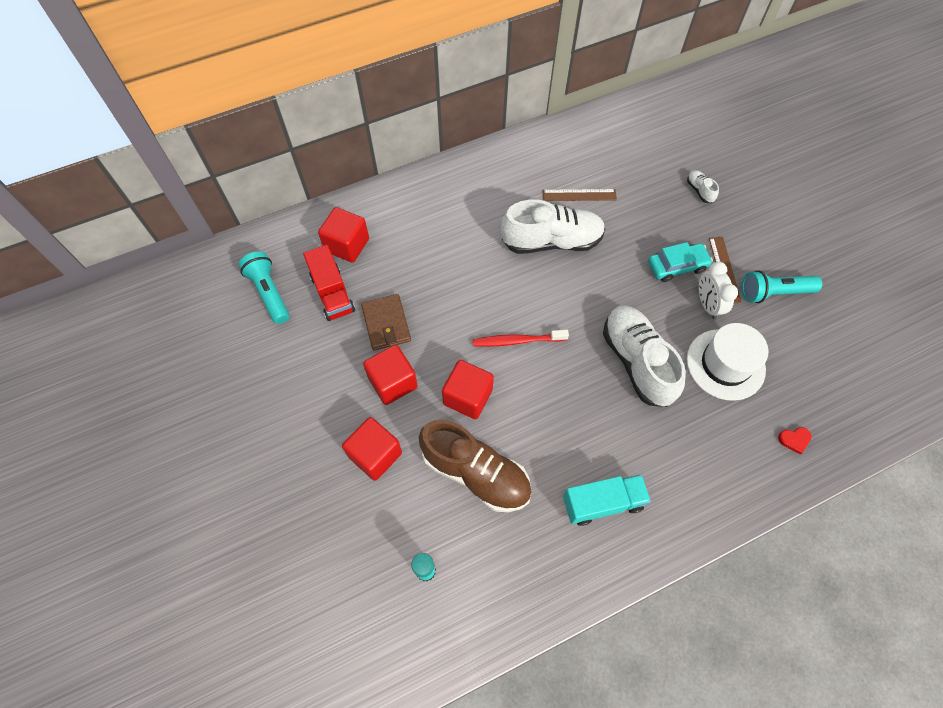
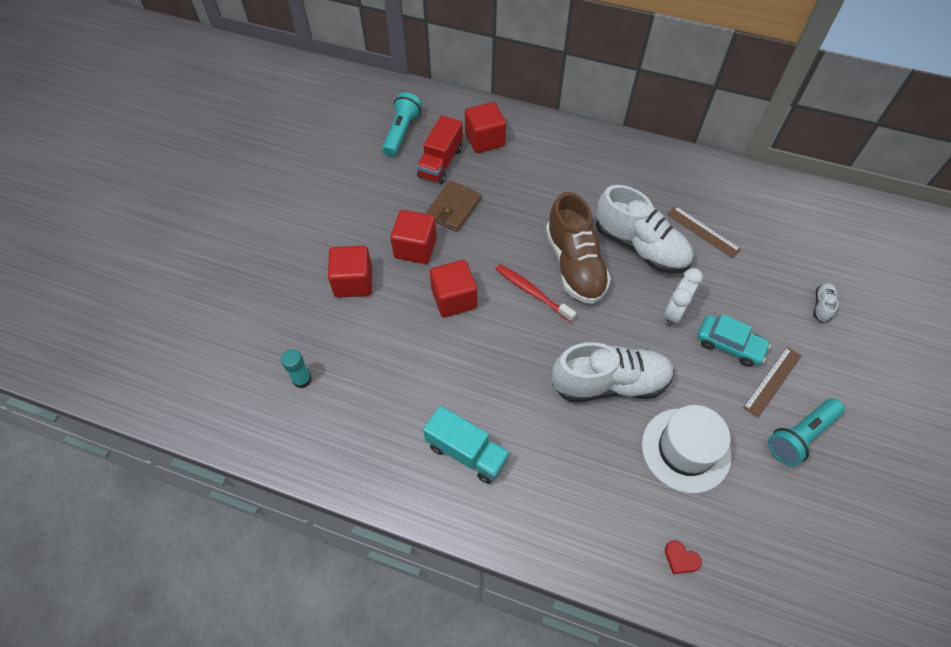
camera: 45 degrees right, 5 degrees down
(476, 473) = (402, 351): brown shoe -> brown shoe (574, 265)
(637, 362) = (610, 383): white shoe -> white shoe turned 60 degrees clockwise
(707, 305) = (723, 394): white clock -> white clock (674, 313)
(774, 293) = (800, 436): turquoise flashlight -> turquoise flashlight turned 75 degrees counterclockwise

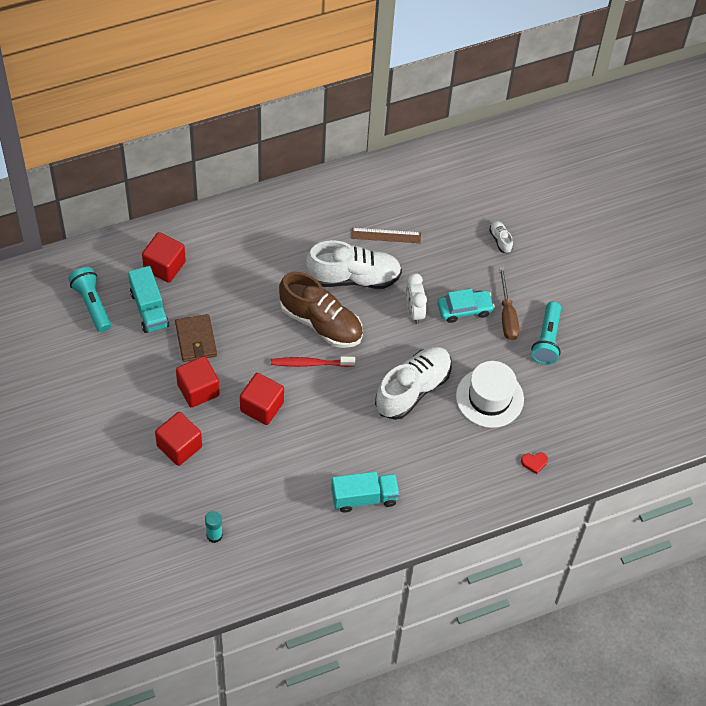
camera: 45 degrees left, 0 degrees up
(440, 162) = (149, 309): red truck -> turquoise truck
(772, 381) = (507, 315): brown ruler -> brown screwdriver

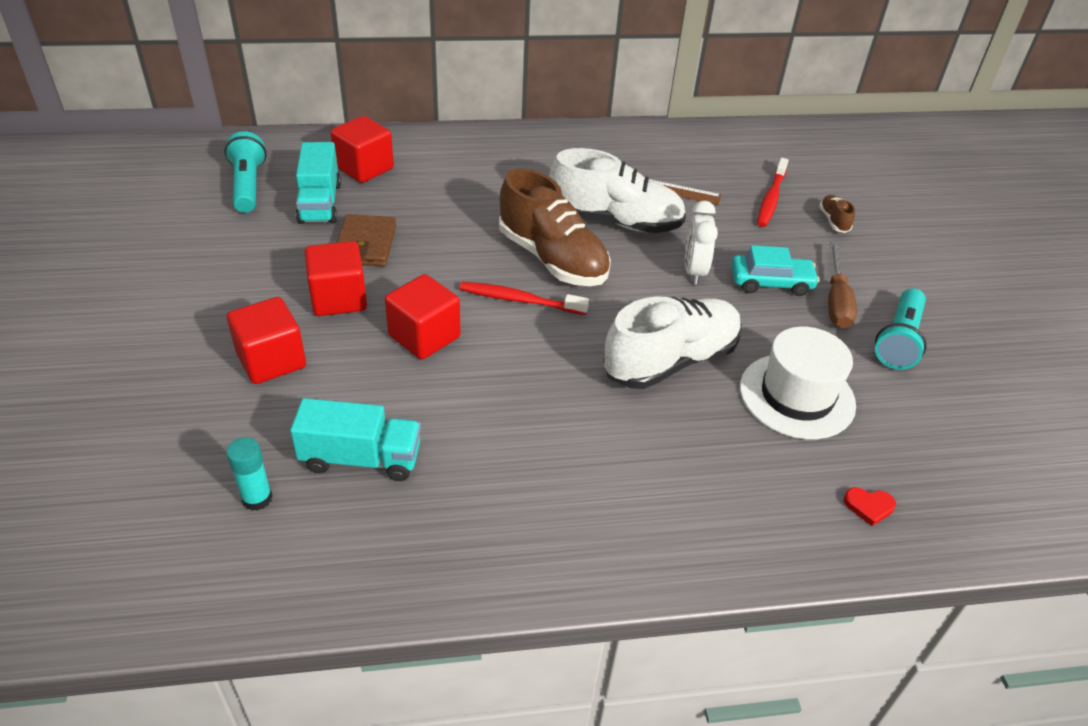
camera: 15 degrees right, 15 degrees down
(364, 498) = (545, 496): turquoise truck -> turquoise truck (361, 458)
(455, 227) = (771, 199): none -> red toothbrush
(500, 240) = (833, 221): white shoe -> brown shoe

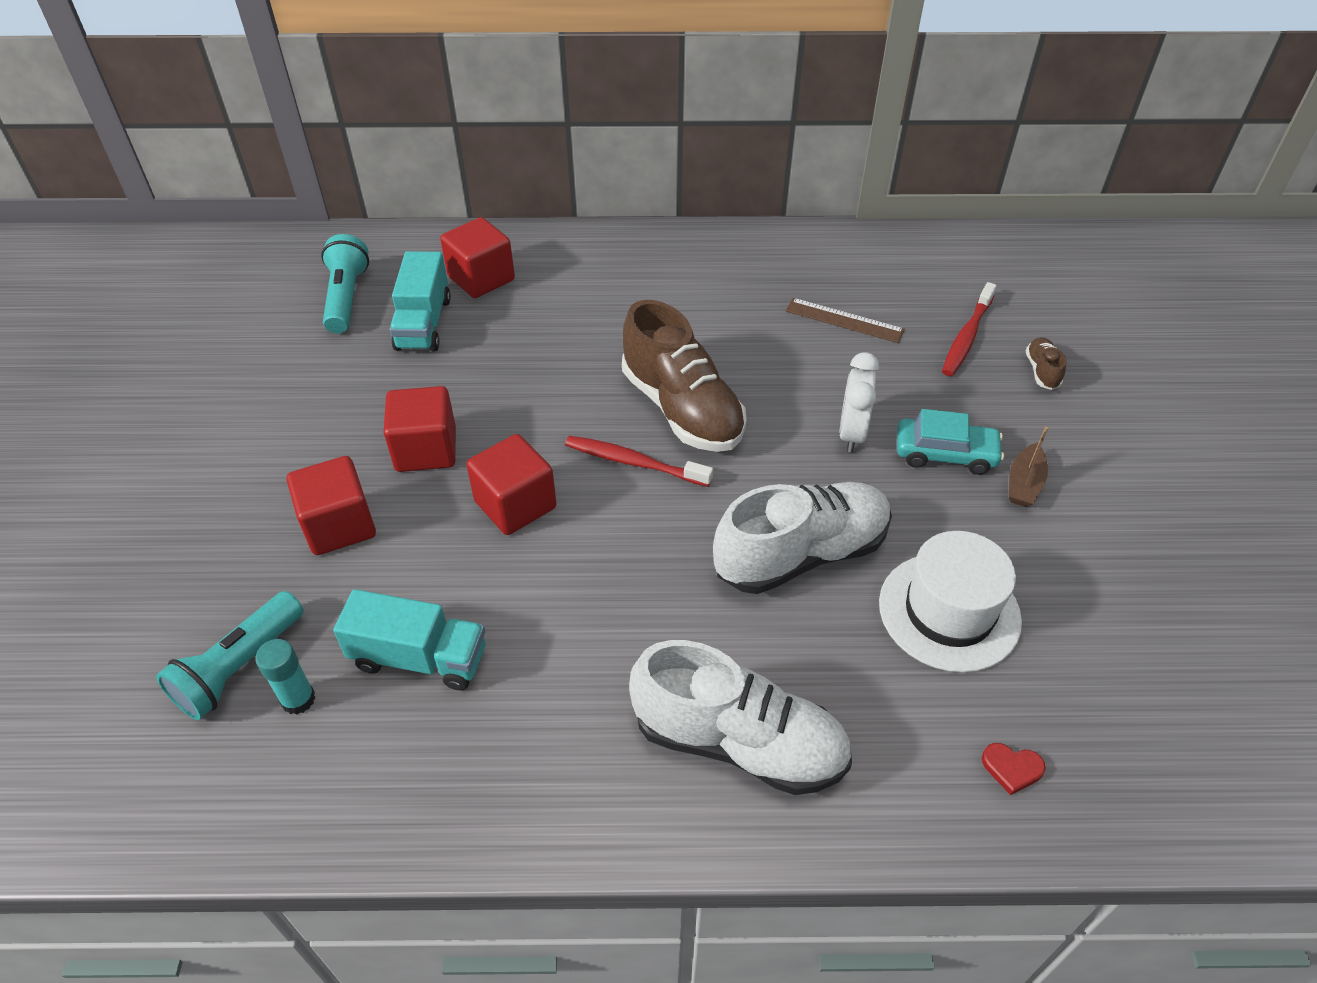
camera: 10 degrees right, 5 degrees up
(366, 244) = (467, 380): brown wallet -> none
(615, 221) = (766, 361): white shoe -> white shoe (738, 742)
(836, 301) = (1024, 484): brown screwdriver -> brown boat
(899, 341) = (1094, 543): turquoise flashlight -> turquoise flashlight (239, 667)

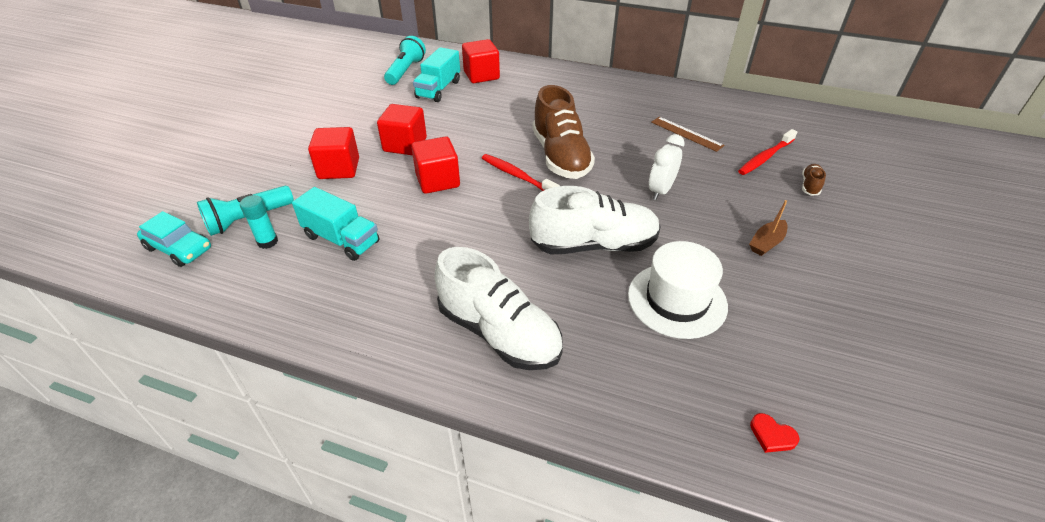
camera: 20 degrees right, 5 degrees down
(945, 454) = (718, 215): turquoise car -> turquoise car (179, 248)
(1011, 768) = (675, 402): red heart -> red heart (772, 435)

